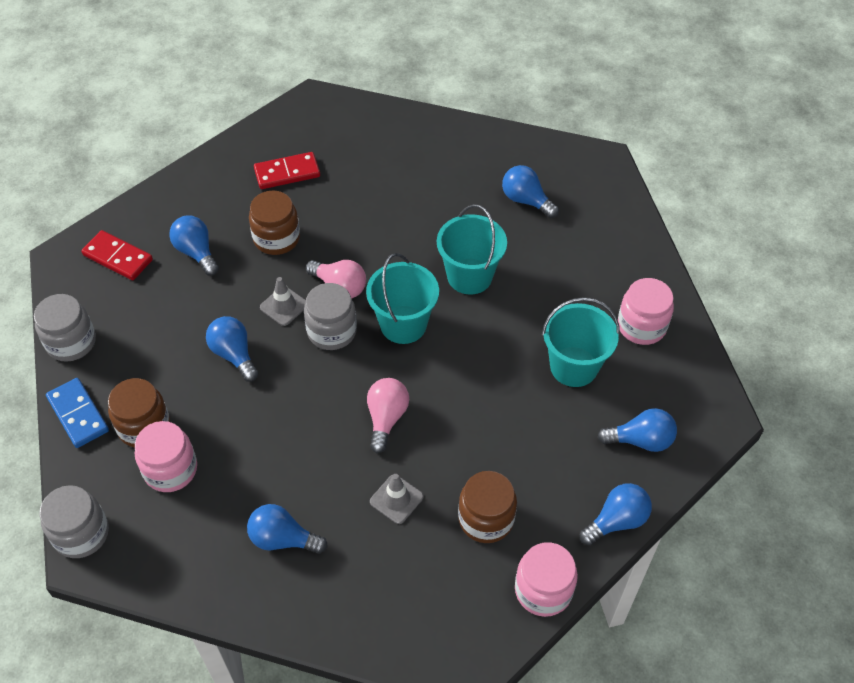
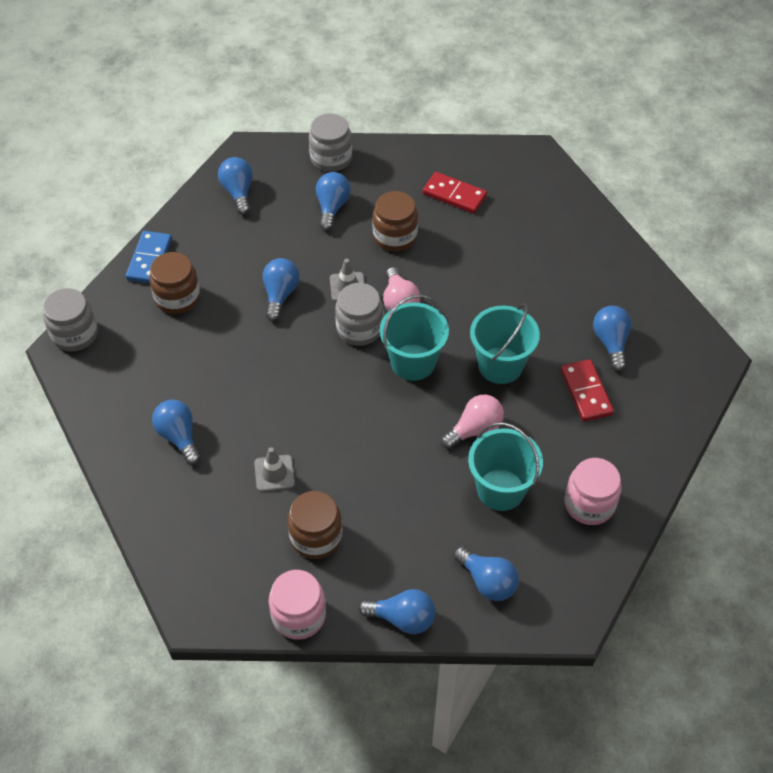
camera: 45 degrees right, 0 degrees up
(71, 342) = (193, 210): grey jar -> grey jar (331, 158)
(96, 298) = (238, 192): none -> blue light bulb
(118, 257) = (279, 174): red domino -> red domino (586, 392)
(170, 469) = (163, 337): pink jar -> none
(386, 418) = (328, 416): pink light bulb -> pink light bulb (475, 429)

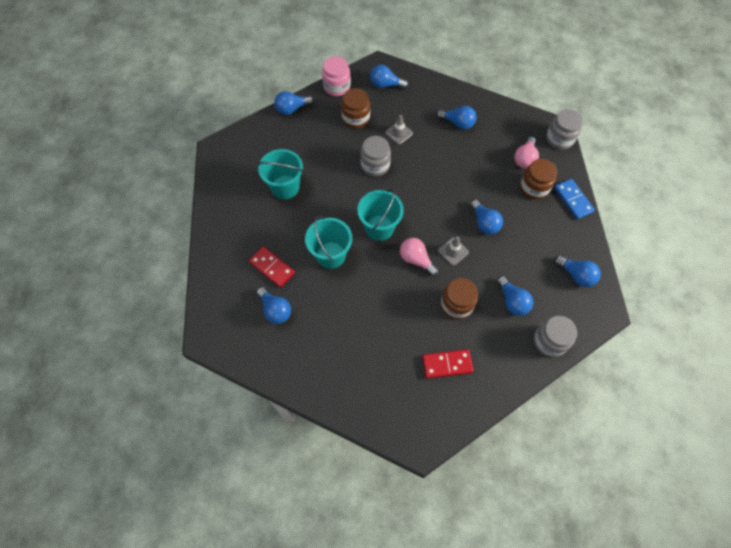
camera: 145 degrees right, 10 degrees up
(359, 329) = (424, 229): grey jar -> grey jar (375, 165)
(475, 429) = (319, 210): pink light bulb -> pink light bulb (524, 159)
(487, 581) = (264, 143): blue light bulb -> blue light bulb (385, 85)
(589, 504) = (236, 205): pink jar -> none

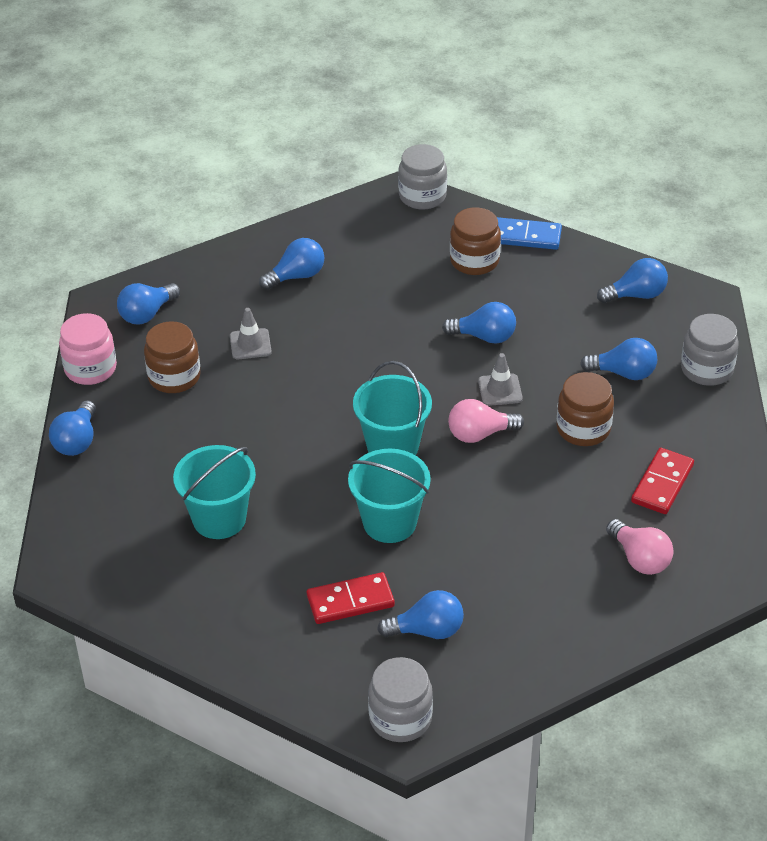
camera: 55 degrees left, 20 degrees down
(375, 165) = (281, 398): grey jar -> grey jar (400, 718)
(524, 159) = (421, 245): pink light bulb -> pink light bulb (639, 559)

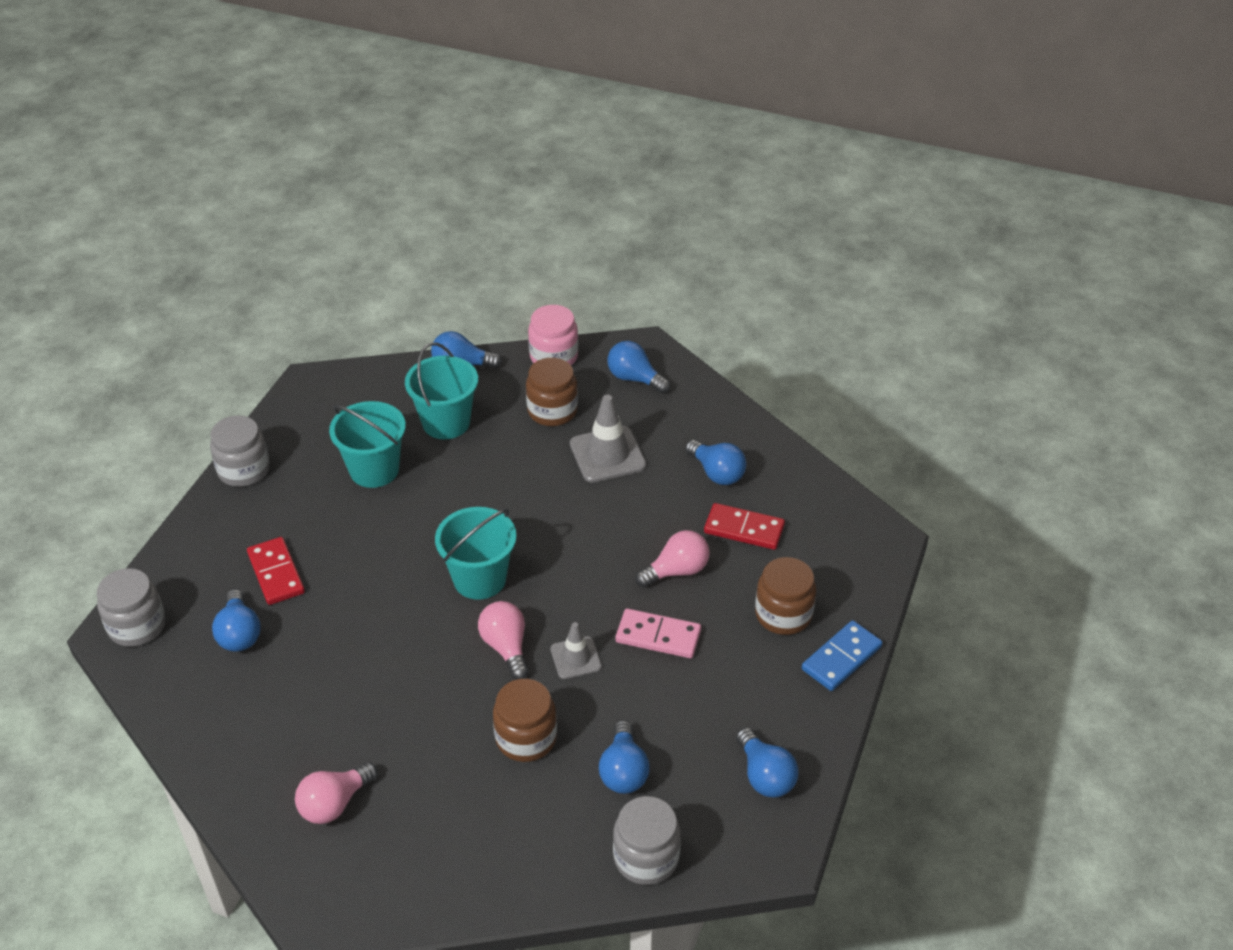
camera: 80 degrees right, 0 degrees up
(250, 344) = (607, 455): grey traffic cone -> grey traffic cone, size x1.66
(389, 522) = (376, 589): turquoise bucket -> turquoise bucket (446, 422)
(411, 316) = (676, 571): none -> pink light bulb
(422, 196) = (882, 556): grey jar -> grey jar (244, 470)
(484, 336) = (658, 636): blue light bulb -> pink domino
(526, 236) = (841, 658): blue domino -> blue domino turned 45 degrees clockwise
(662, 484) = (448, 819): red domino -> red domino (744, 529)

